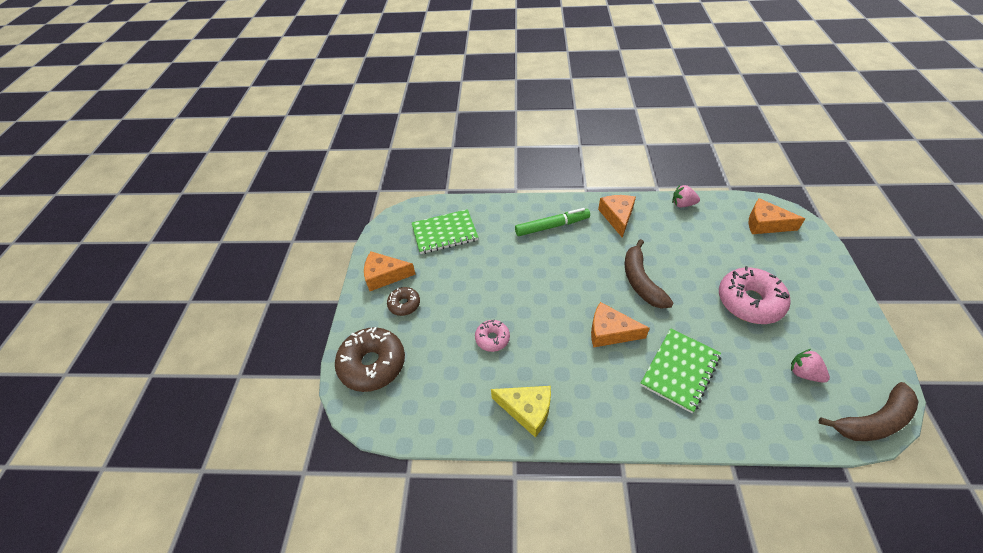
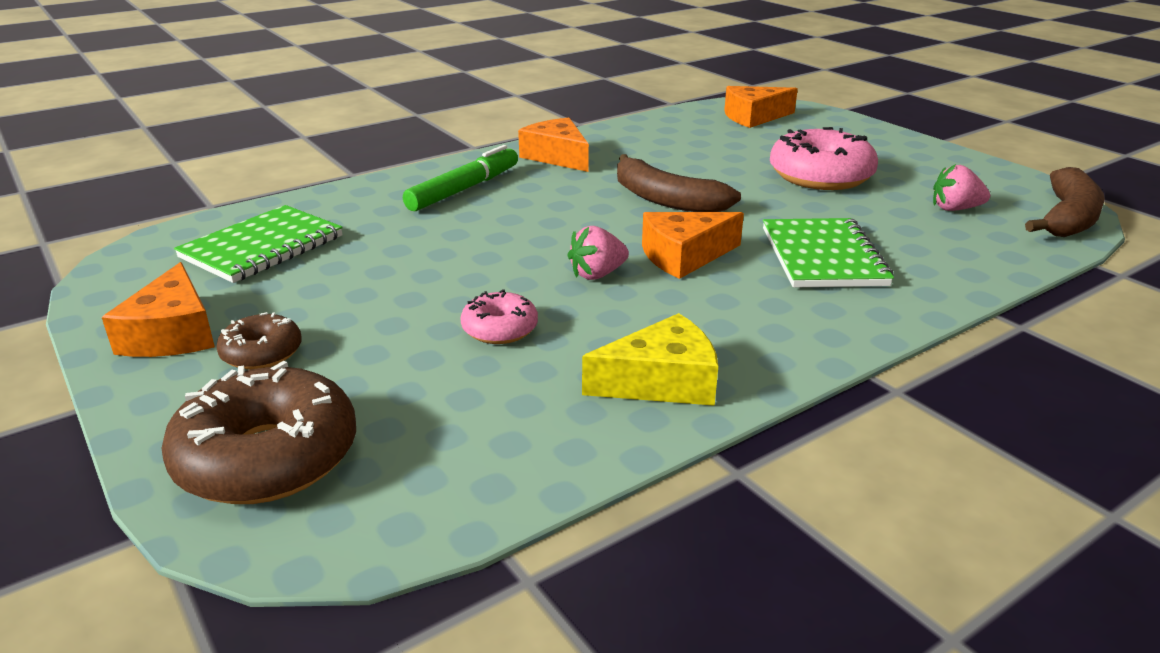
camera: 40 degrees left, 20 degrees down
(385, 275) = (173, 333): orange cheese -> orange cheese turned 60 degrees counterclockwise
(682, 204) = (634, 126): pink strawberry -> pink strawberry (597, 274)

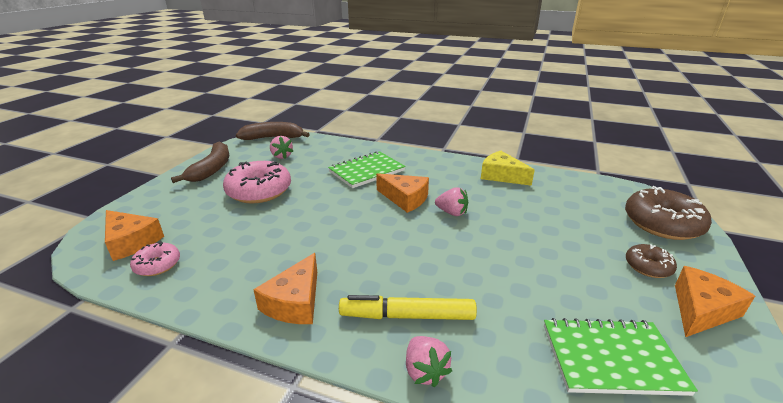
camera: 125 degrees left, 0 degrees up
(402, 178) = (425, 371): none -> pink strawberry
(464, 189) = (407, 316): green marker -> yellow marker
(500, 329) = (527, 216): pink donut -> pink donut (157, 265)
(665, 200) = (340, 225): brown banana -> brown banana (212, 169)

